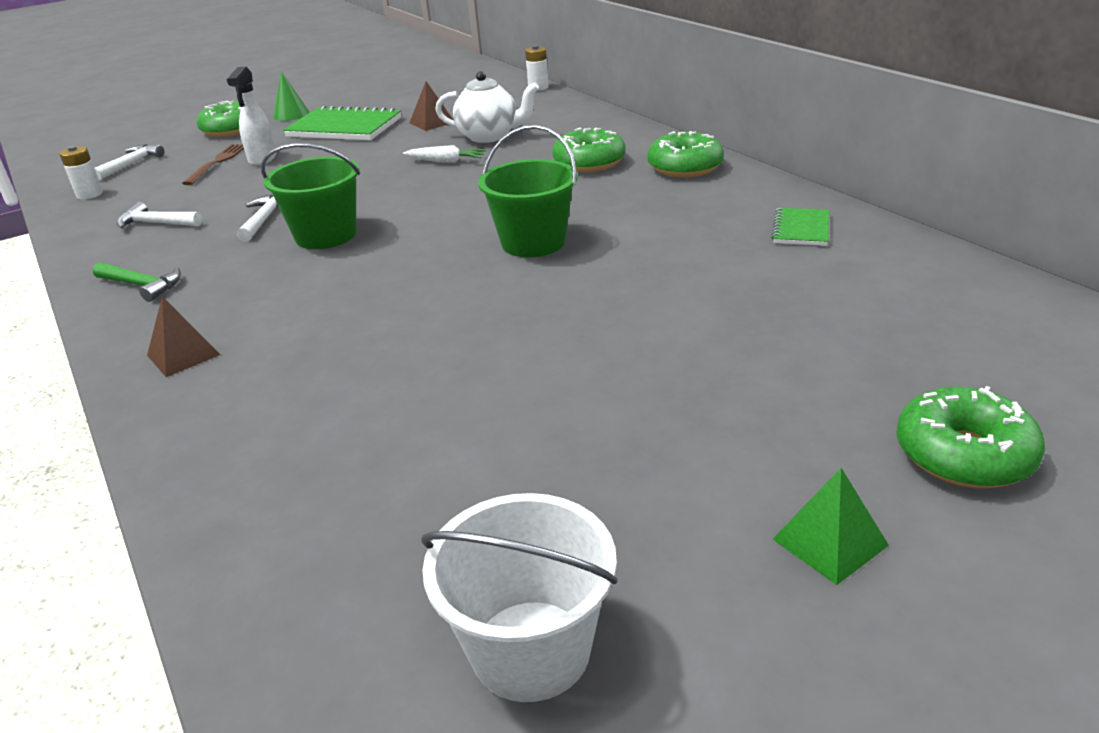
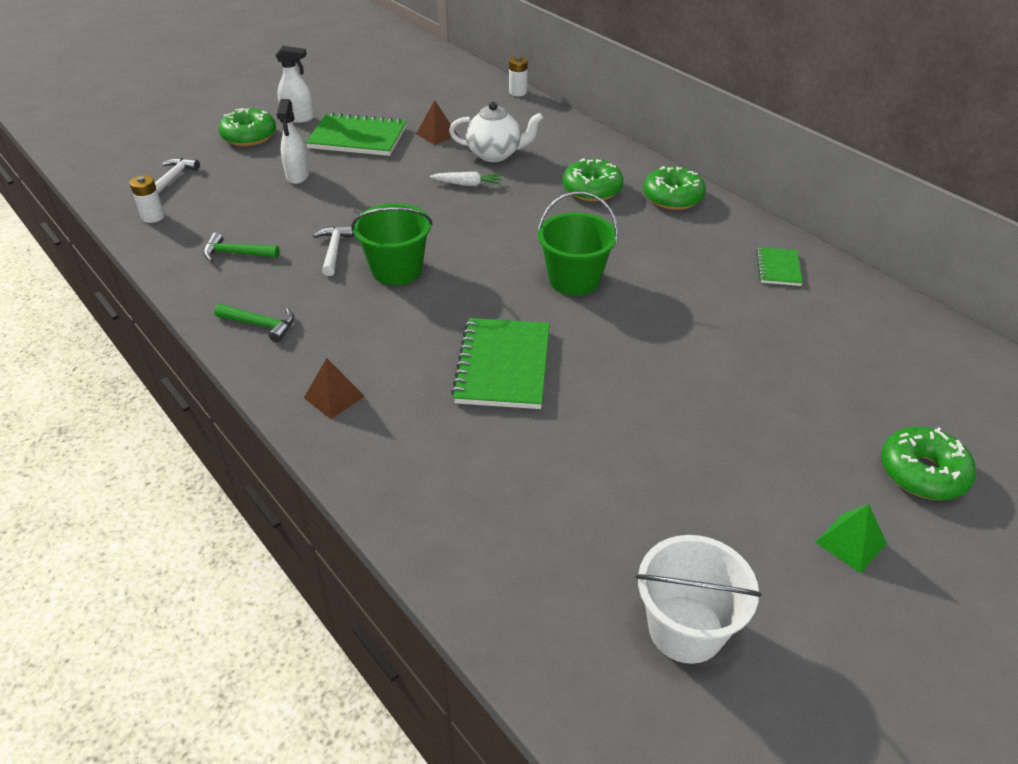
camera: 10 degrees left, 10 degrees up
(156, 223) = (236, 253): white hammer -> green hammer
(217, 162) = (256, 179): brown fork -> none
(291, 114) = (298, 118): green cone -> white spray bottle
(406, 325) = (502, 366): none -> green notebook

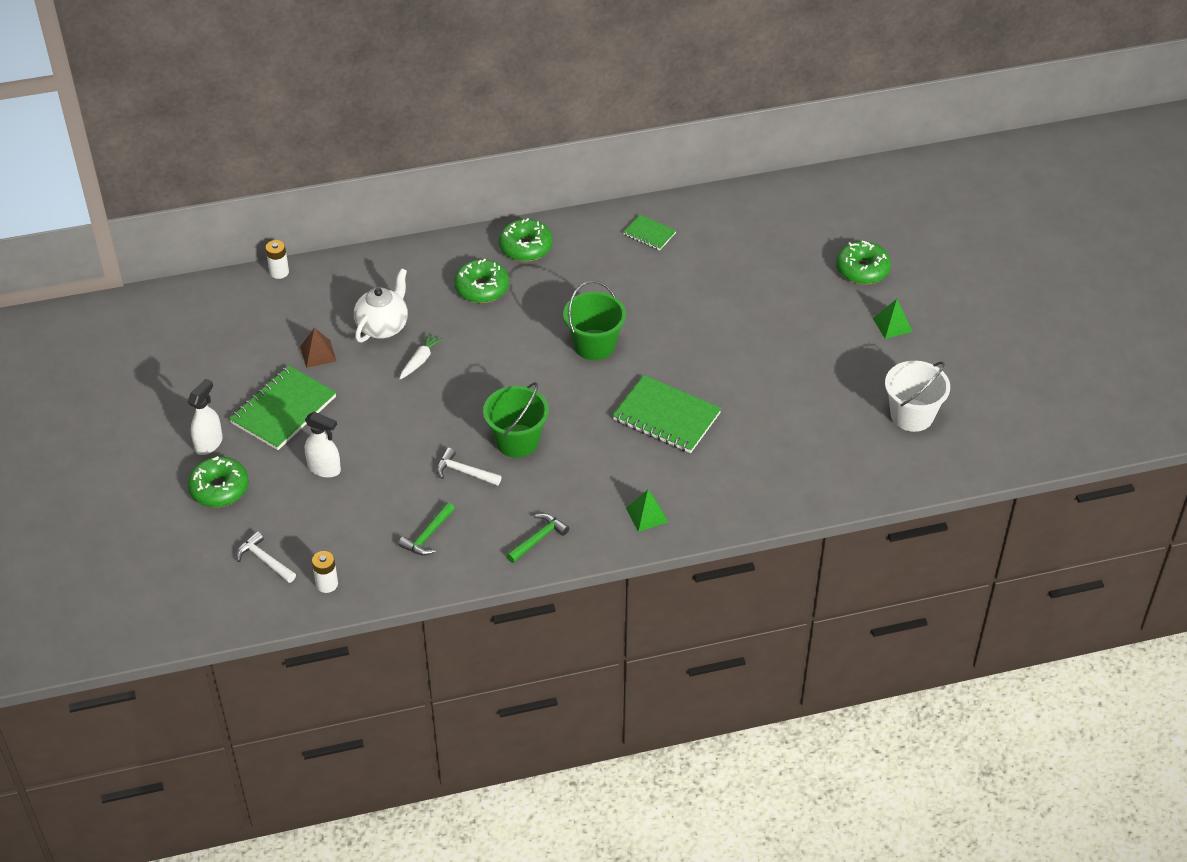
camera: 65 degrees left, 5 degrees up
(334, 397) = (647, 515): brown pyramid -> green pyramid

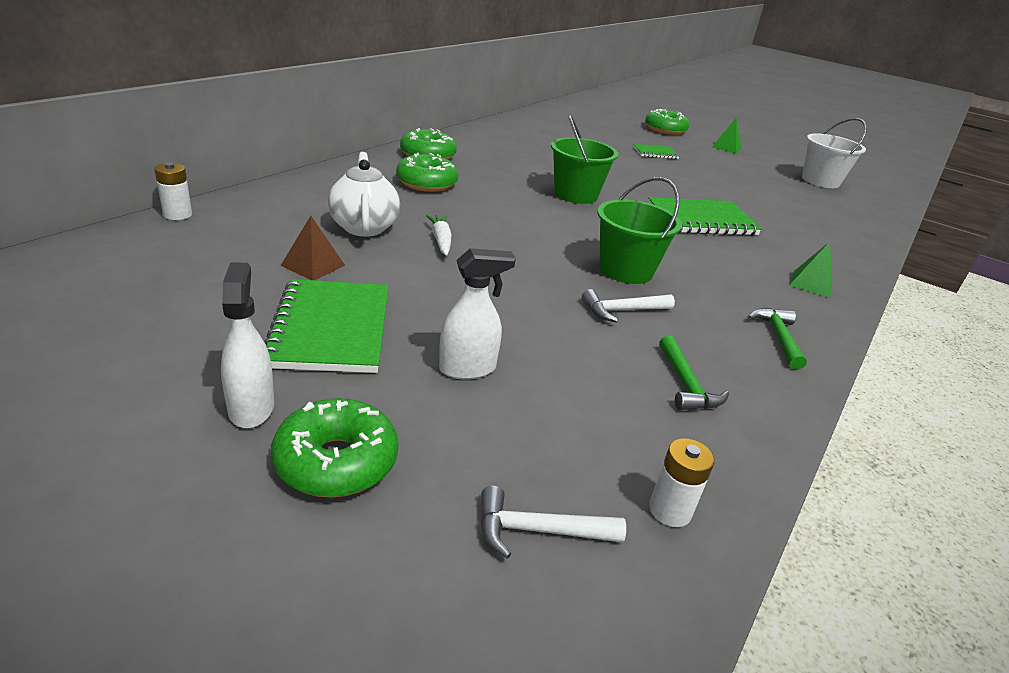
camera: 45 degrees left, 15 degrees down
(649, 234) = (511, 135): green notebook -> green notebook (655, 153)

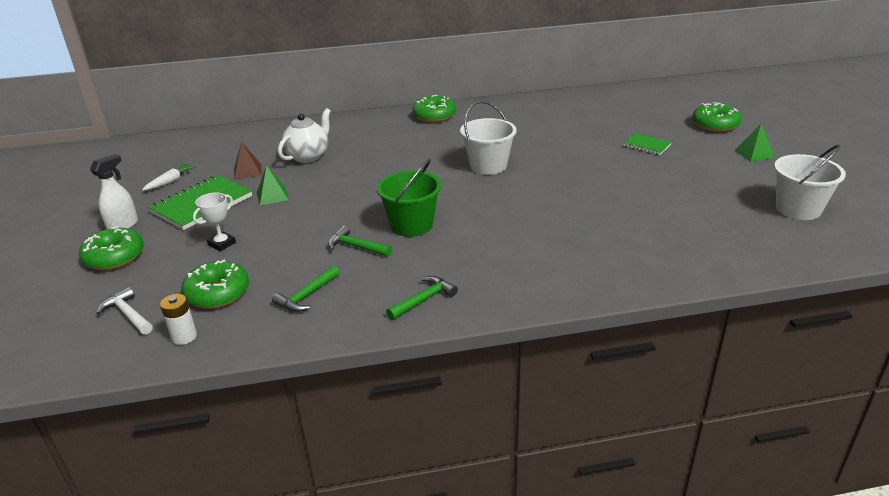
camera: 50 degrees right, 0 degrees up
(177, 214) = (235, 129): white battery -> none
(426, 183) = (395, 136): green donut -> green donut (217, 293)
(441, 240) = (334, 175): white carrot -> white carrot (170, 181)
(468, 369) = (222, 244): white spray bottle -> white trophy
(575, 194) = (488, 166): green bucket -> white bucket
(622, 311) = (356, 246): white hammer -> green hammer
(701, 220) = (556, 209): green notebook -> none
(811, 284) = (541, 281): green pyramid -> green pyramid (272, 196)

